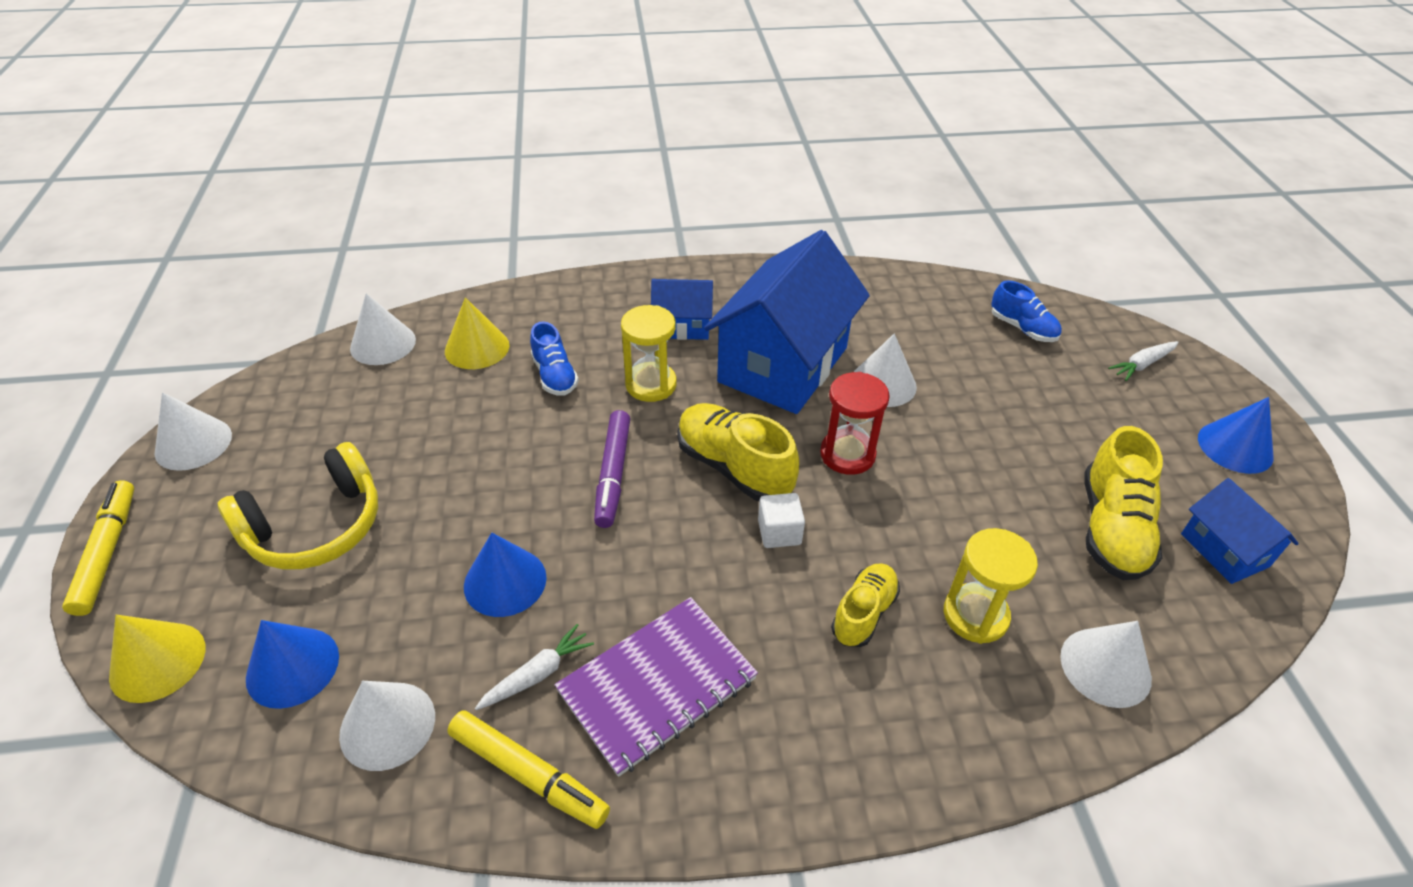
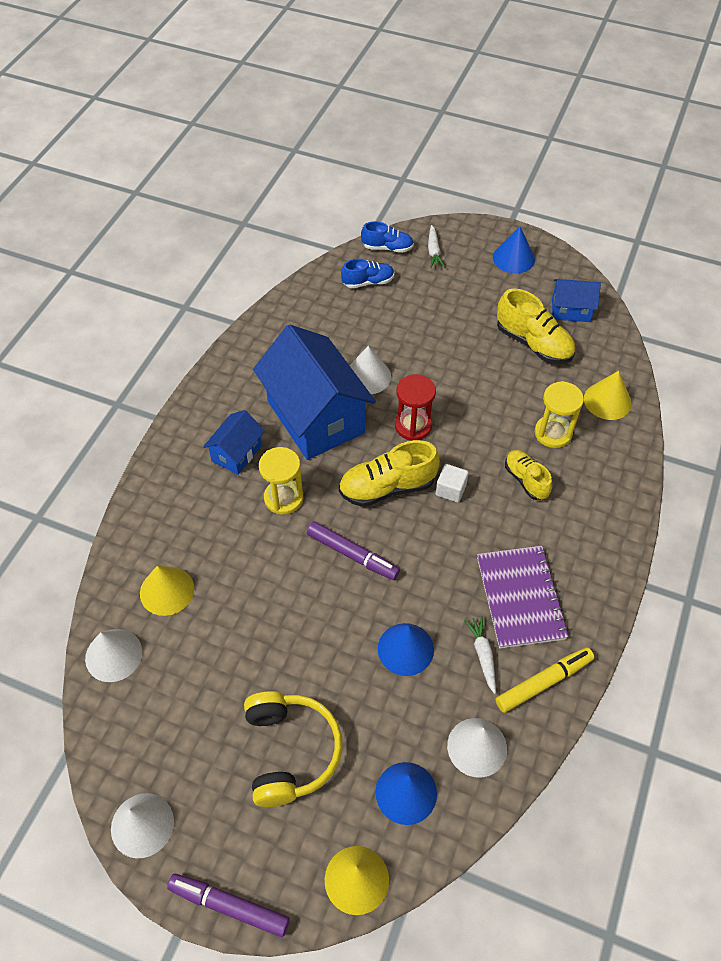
camera: 60 degrees left, 10 degrees up
(108, 552) = (229, 905): yellow marker -> purple marker
(555, 376) = (234, 551): blue shoe -> blue shoe (387, 248)
(1105, 667) = (607, 401): white cone -> yellow cone

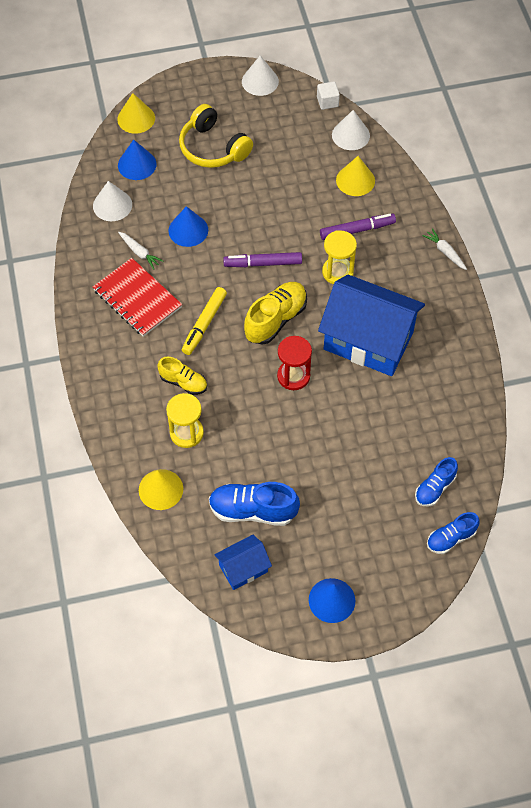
camera: 145 degrees right, 5 degrees up
(229, 905) = (190, 78): purple marker -> purple marker (357, 230)
(236, 453) = (397, 282): blue house -> none
(367, 376) = (359, 397): white cone -> none
(434, 251) = (408, 561): white carrot -> white carrot (445, 252)
(450, 490) = (231, 343): white cube -> white cube (327, 102)
(520, 598) = (137, 299): purple notebook -> red notebook
(533, 343) = (252, 510): yellow shoe -> blue shoe
(544, 682) = (93, 258): yellow marker -> yellow marker (204, 324)

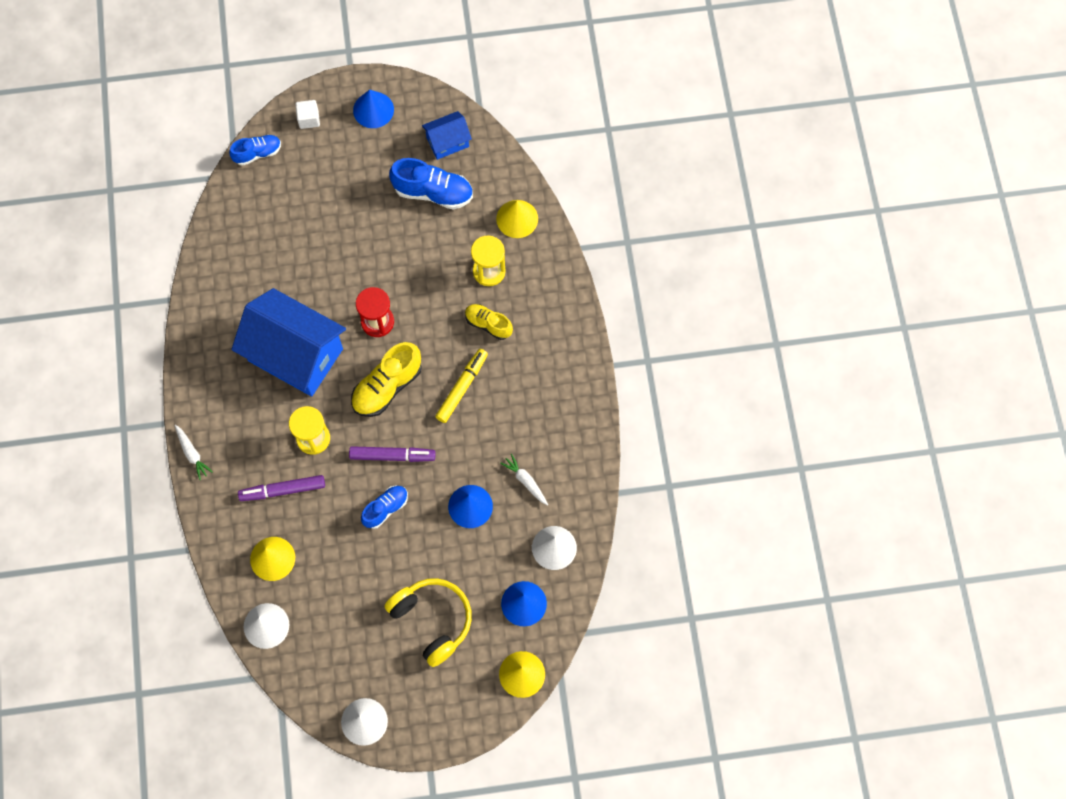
camera: 175 degrees left, 10 degrees up
(137, 299) = (530, 423): red notebook -> none
(327, 102) = (285, 680): white cube -> white cube (309, 119)
(434, 488) = (262, 199): blue shoe -> blue shoe (386, 508)

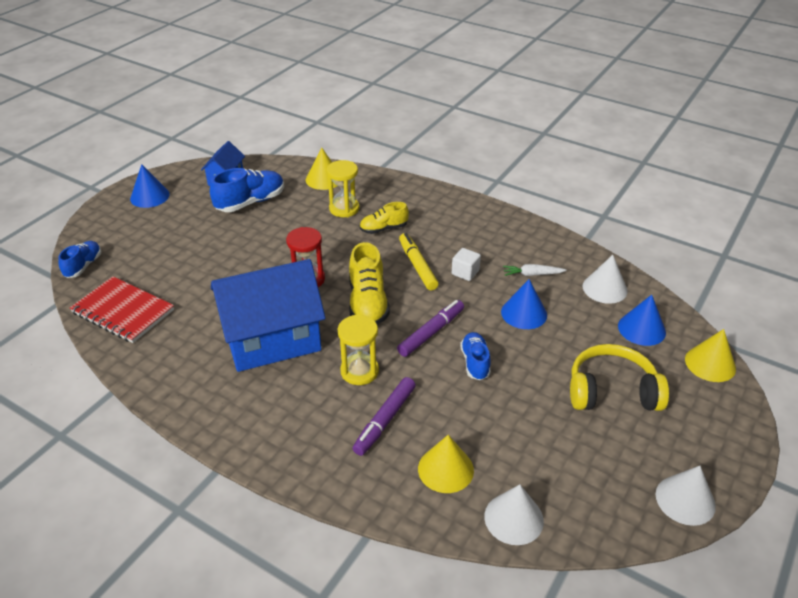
camera: 50 degrees left, 30 degrees down
(192, 453) = (272, 466): white carrot -> none
(238, 230) = (123, 311): none -> red notebook
(309, 119) = (104, 227): white cube -> white cube (465, 272)

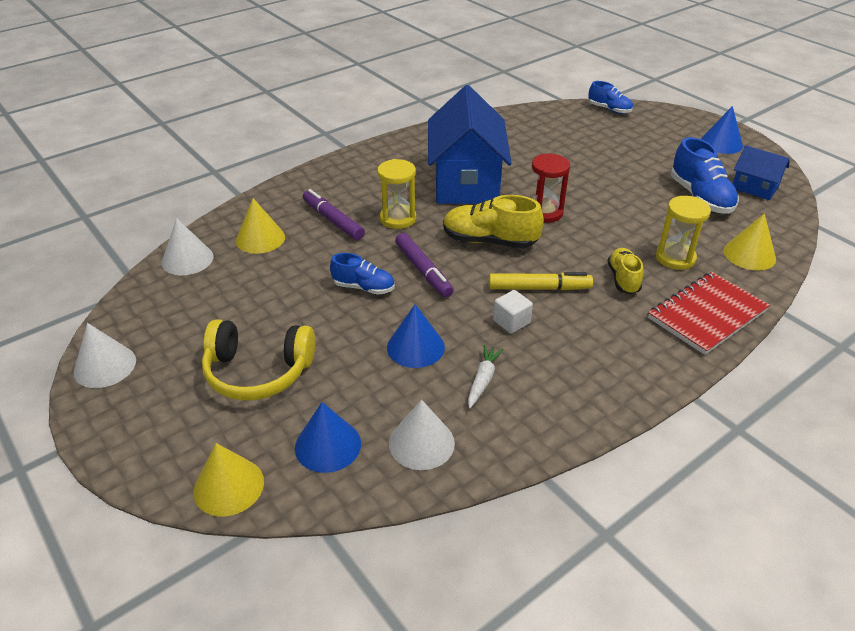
camera: 110 degrees right, 0 degrees up
(123, 311) = (539, 122): red notebook -> red notebook (707, 314)
(612, 391) = (258, 372): yellow headphones -> yellow headphones turned 75 degrees clockwise

